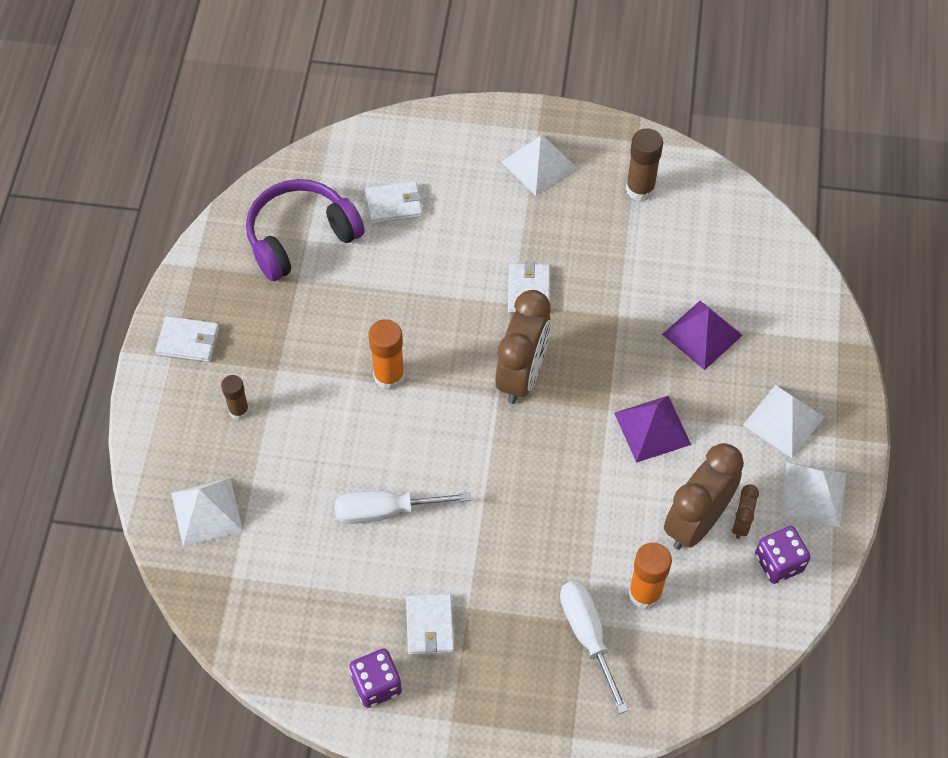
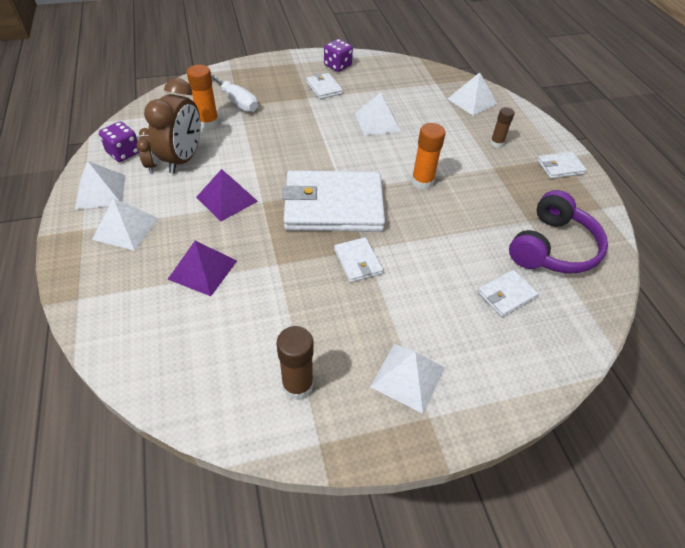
camera: 155 degrees right, 10 degrees down
(385, 511) = (377, 122): white screwdriver -> white pyramid
(522, 375) = (333, 205): brown clock -> white wallet

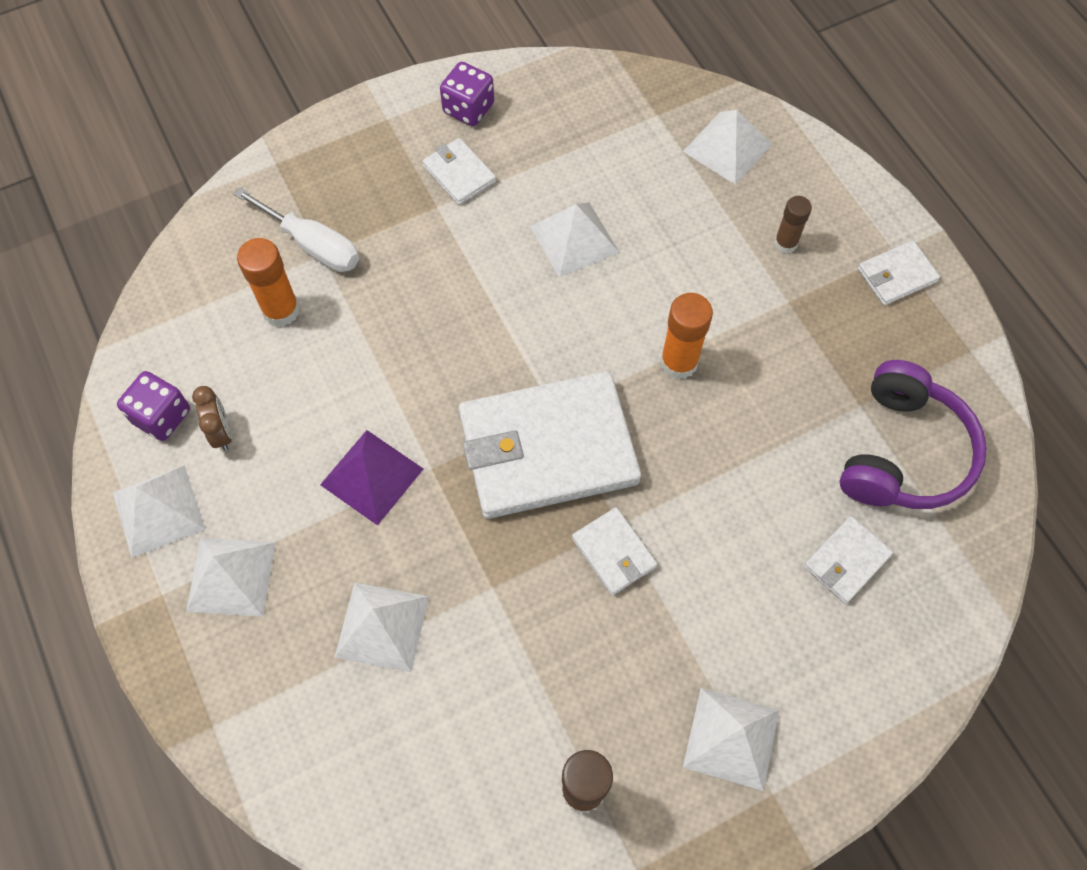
camera: 10 degrees left, 15 degrees up
(183, 159) = (269, 406): brown clock -> none
(202, 269) = (382, 626): purple pyramid -> white pyramid

